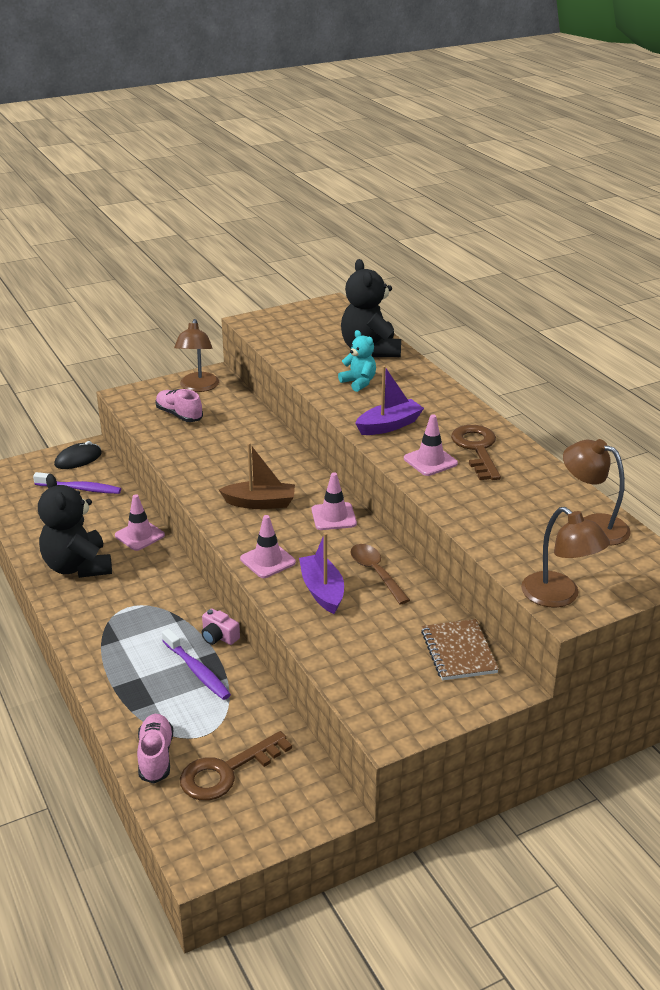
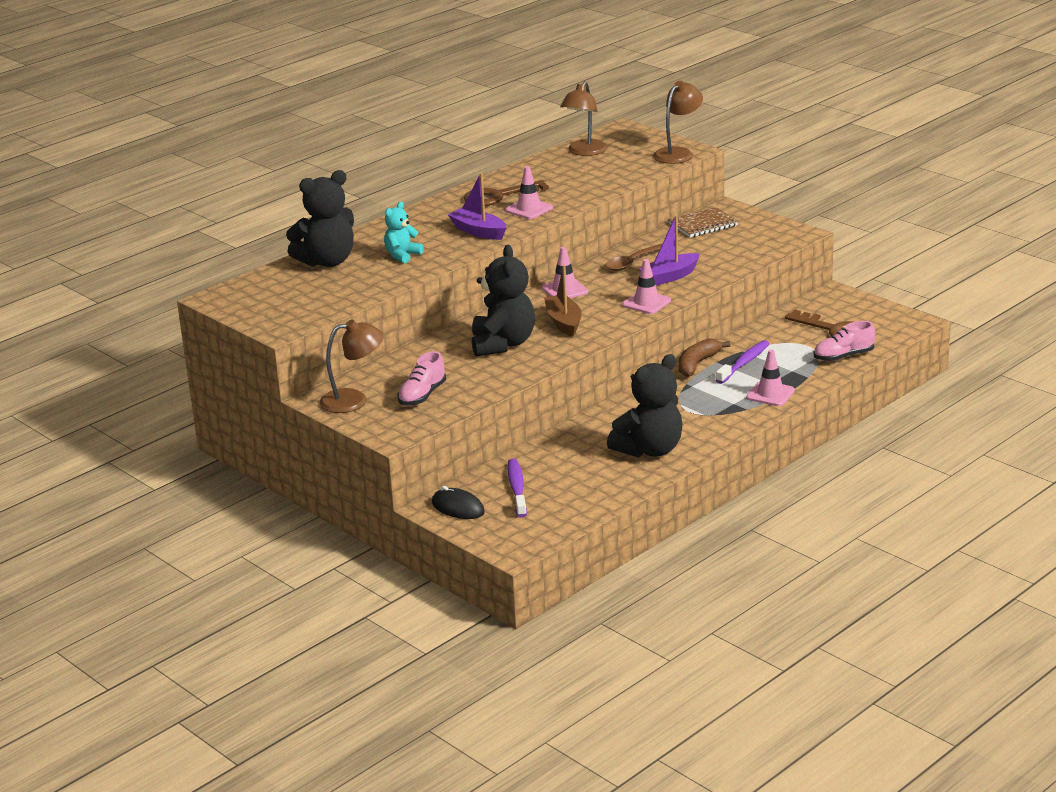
camera: 105 degrees left, 5 degrees down
(139, 535) = (580, 433): pink traffic cone -> pink traffic cone (770, 394)
(219, 636) = (697, 364): pink camera -> brown banana
(241, 464) = (503, 344): none -> black teddy bear

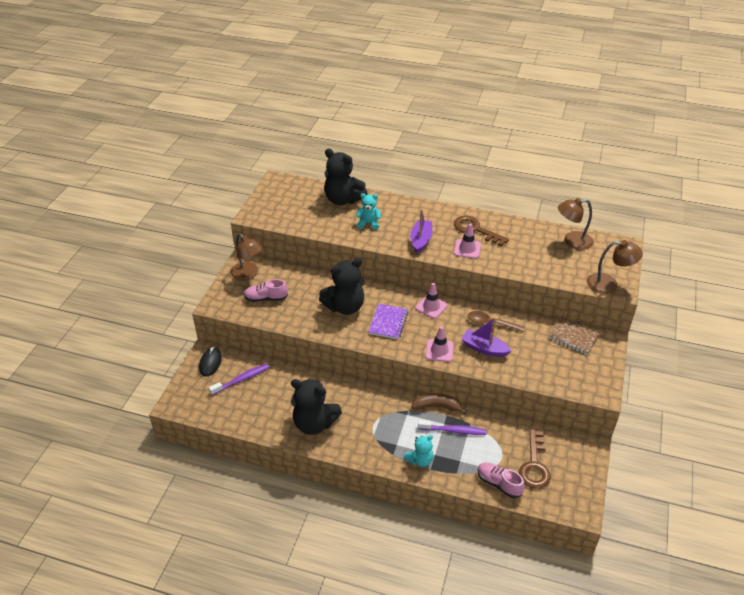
camera: 60 degrees right, 15 degrees up
(564, 322) = (388, 322): brown boat -> purple notebook
(770, 394) = (420, 460): pink traffic cone -> turquoise teddy bear

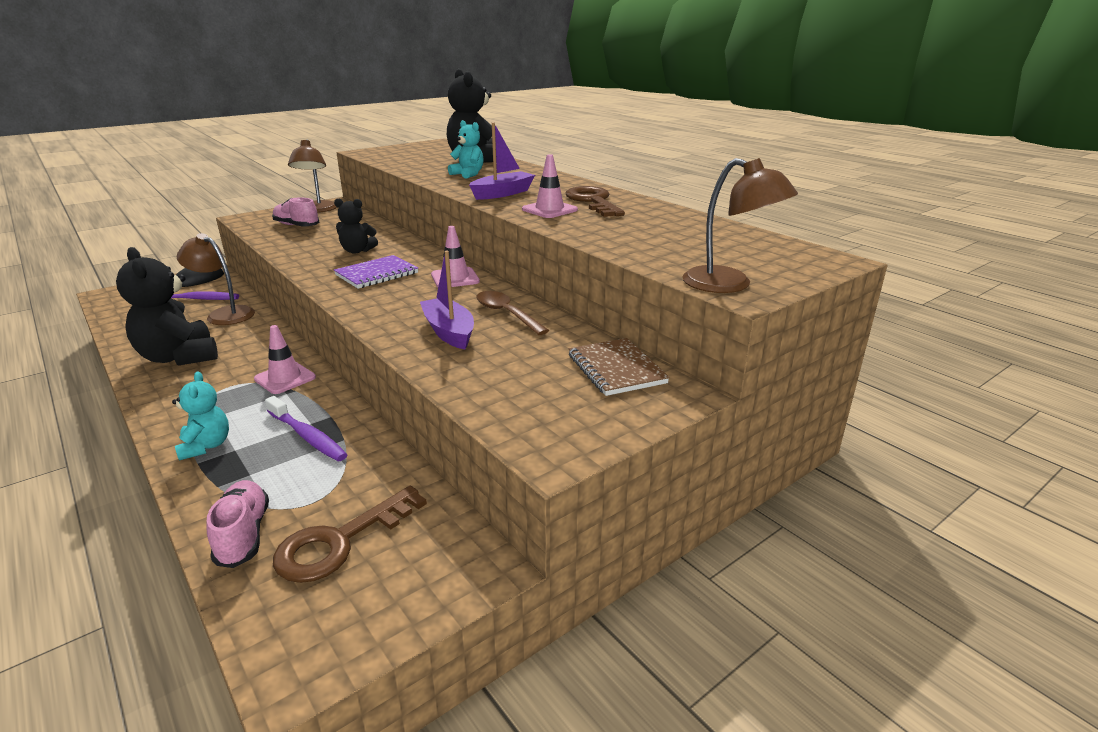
camera: 35 degrees right, 15 degrees down
(345, 307) = (357, 251): black teddy bear -> black teddy bear, size x0.55
(420, 460) = (206, 446): turquoise teddy bear -> turquoise teddy bear turned 105 degrees counterclockwise
(437, 406) = (335, 402): brown banana -> none
(439, 350) = (385, 313): pink traffic cone -> pink traffic cone (285, 378)
(572, 241) = (732, 237): brown lamp -> brown lamp (224, 314)

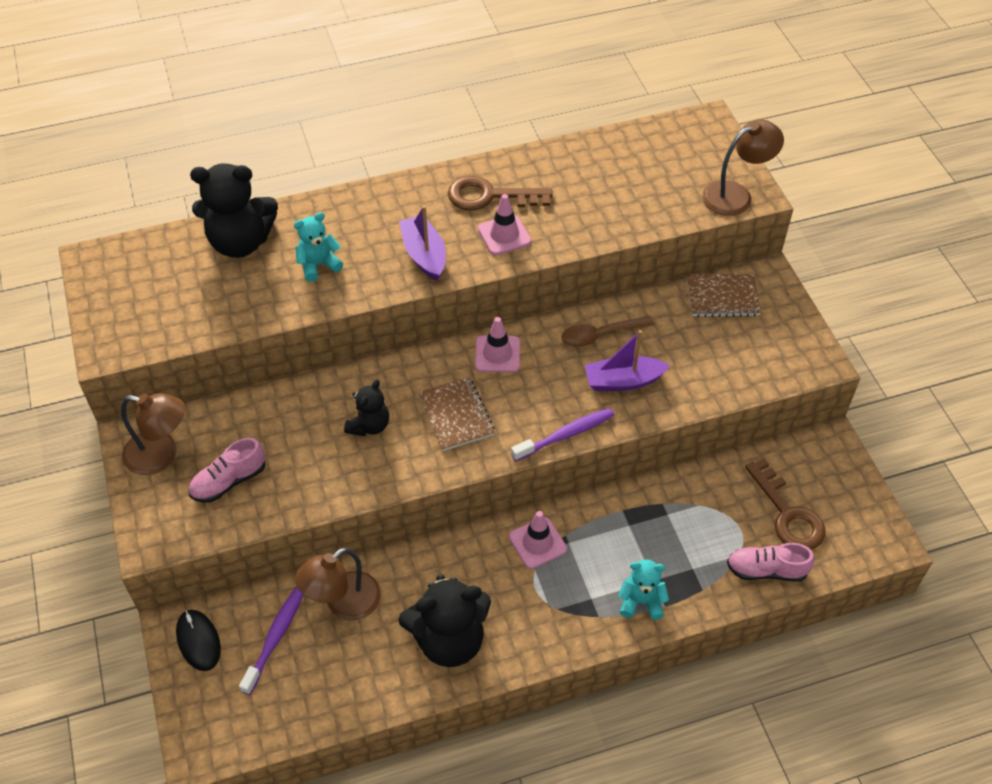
camera: 70 degrees left, 25 degrees up
(308, 436) = (650, 528): purple toothbrush -> purple toothbrush (565, 435)
(377, 274) = (456, 415): purple notebook -> brown notebook

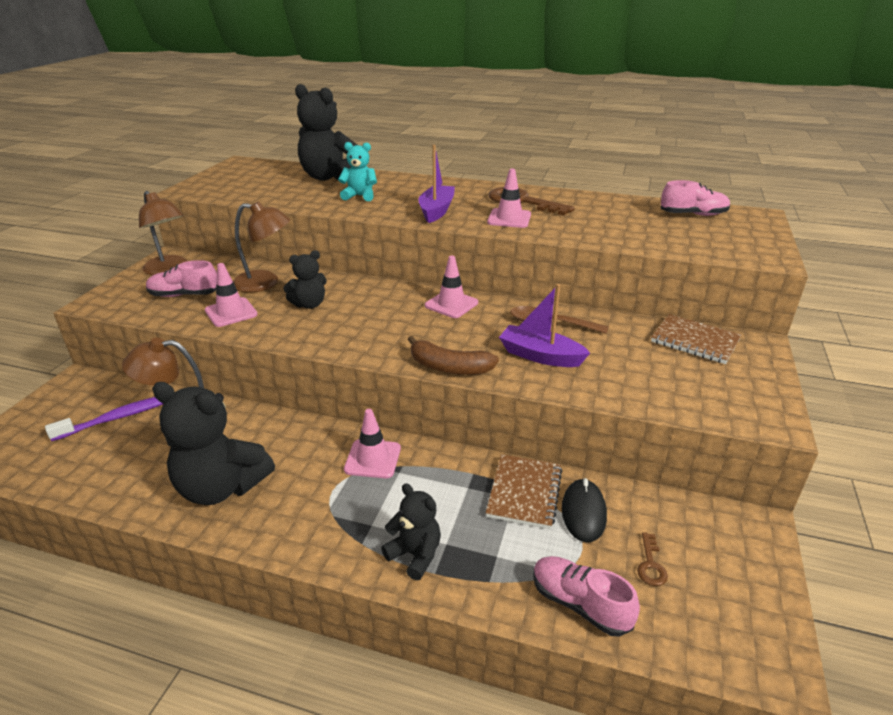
camera: 35 degrees right, 20 degrees down
(198, 641) = (75, 394): black mouse -> black mouse (583, 512)
(307, 477) = (231, 312): none -> pink traffic cone
(456, 415) = (377, 323): brown notebook -> brown notebook (524, 493)
(565, 435) = (449, 367): purple toothbrush -> brown banana
(641, 601) = (415, 555): turquoise teddy bear -> black teddy bear
(656, 147) = (693, 215): none -> pink shoe
(736, 195) = (749, 253): brown lamp -> brown lamp (265, 283)
(788, 514) = (651, 565): brown key -> brown key, size x0.45

